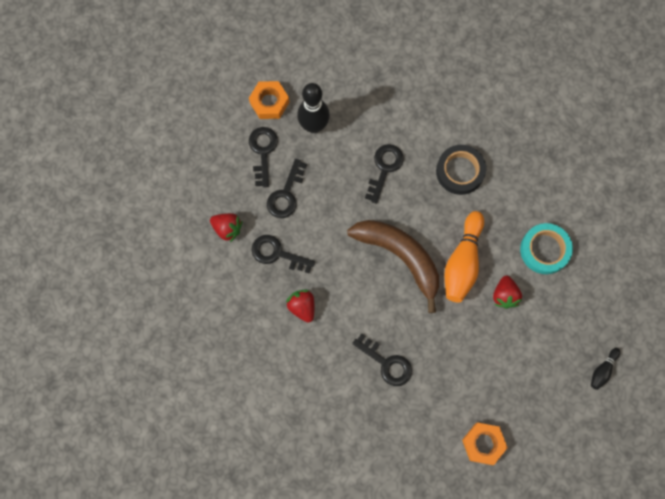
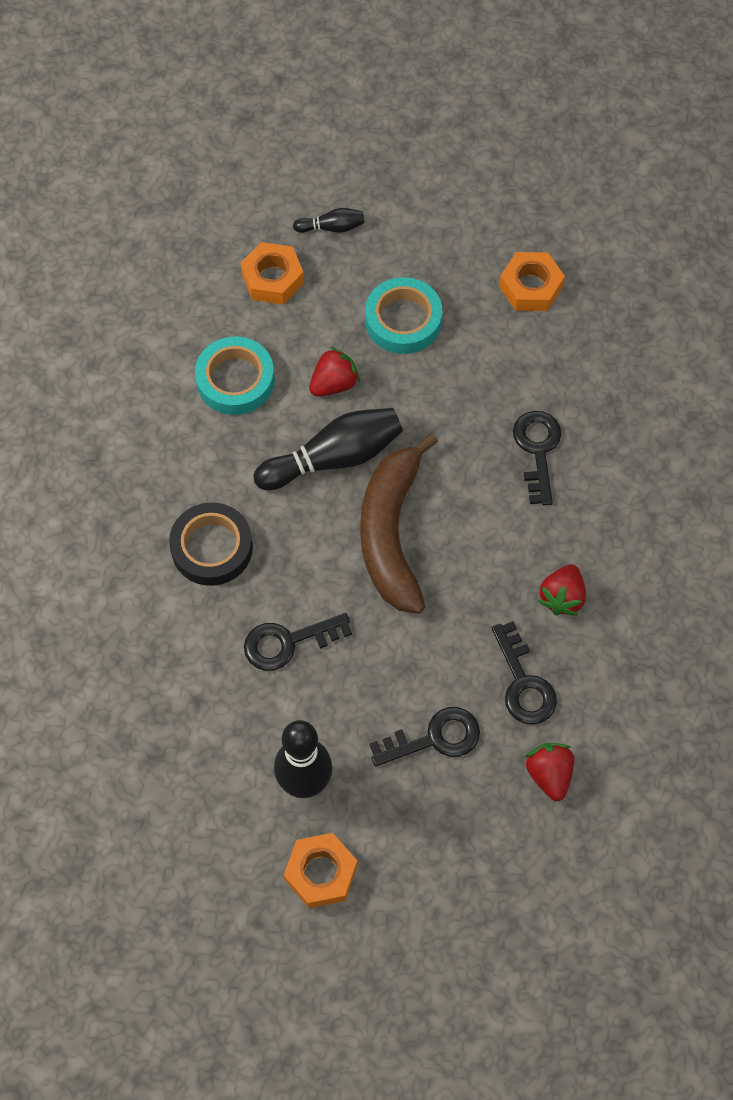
camera: 130 degrees left, 10 degrees down
(263, 151) = (401, 820): black key -> none
(462, 262) = (334, 458): orange bowling pin -> black bowling pin
(515, 360) = (403, 320): none -> turquoise tape
(592, 314) = (272, 278): none -> orange nut

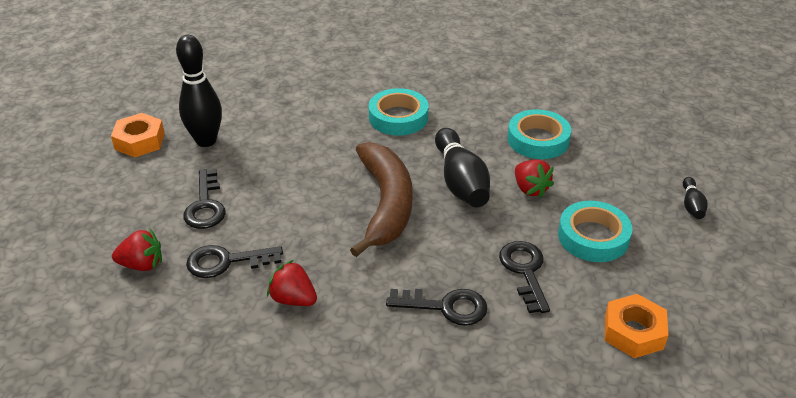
camera: 100 degrees right, 25 degrees down
(212, 548) = (398, 117): black tape -> turquoise tape
(272, 278) = (634, 167): orange nut -> none
(287, 642) = (313, 143): black key -> black key (525, 271)
(391, 533) = (386, 204): brown banana -> brown banana turned 75 degrees clockwise

